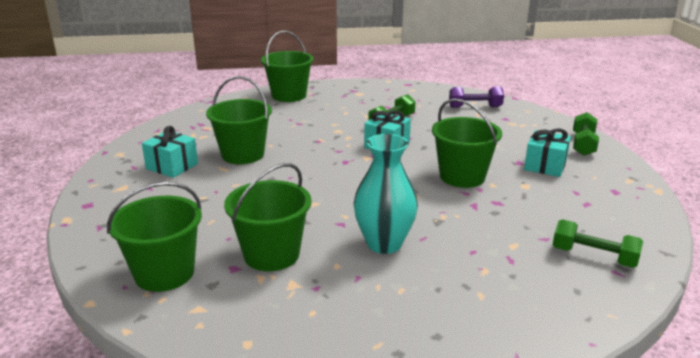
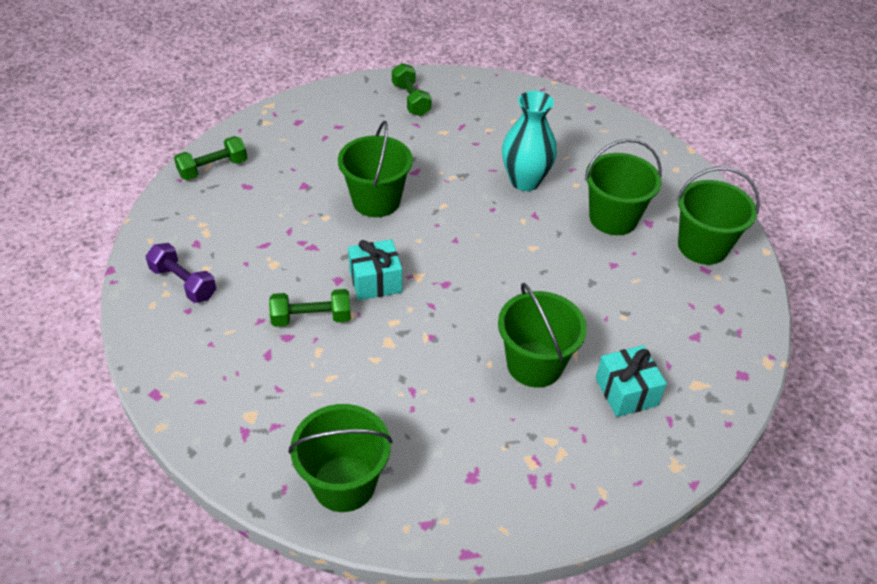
camera: 140 degrees left, 20 degrees up
(545, 166) = (292, 169): turquoise gift -> none

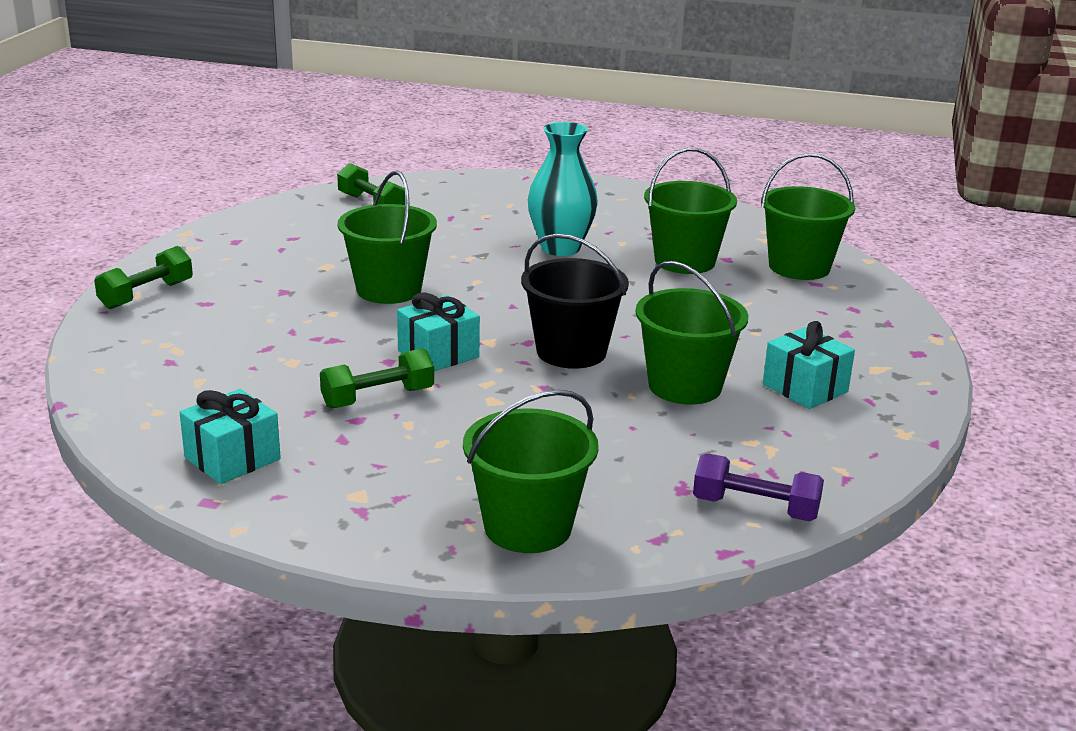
camera: 20 degrees left, 20 degrees down
(183, 283) = (177, 398): purple dumbbell -> purple dumbbell (755, 508)
(189, 355) = (232, 458): none -> turquoise gift
(471, 303) = (571, 352): none -> black bucket

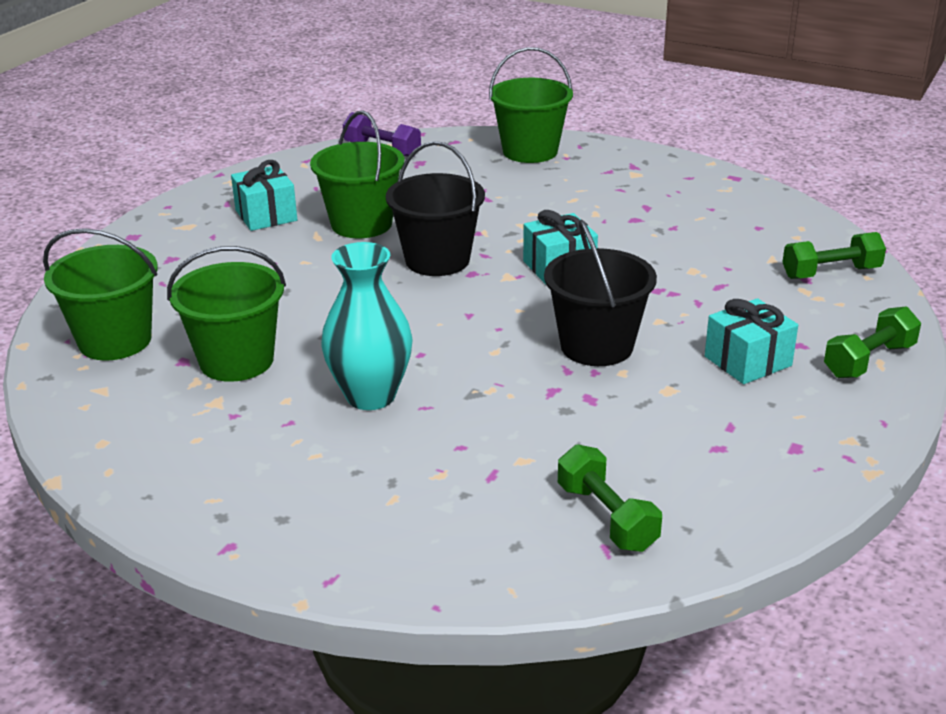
camera: 165 degrees left, 5 degrees up
(232, 458) = (725, 200): turquoise gift -> turquoise gift (747, 361)
(378, 398) = (617, 233): green dumbbell -> green dumbbell (831, 273)
(389, 290) = (596, 346): green bucket -> black bucket

